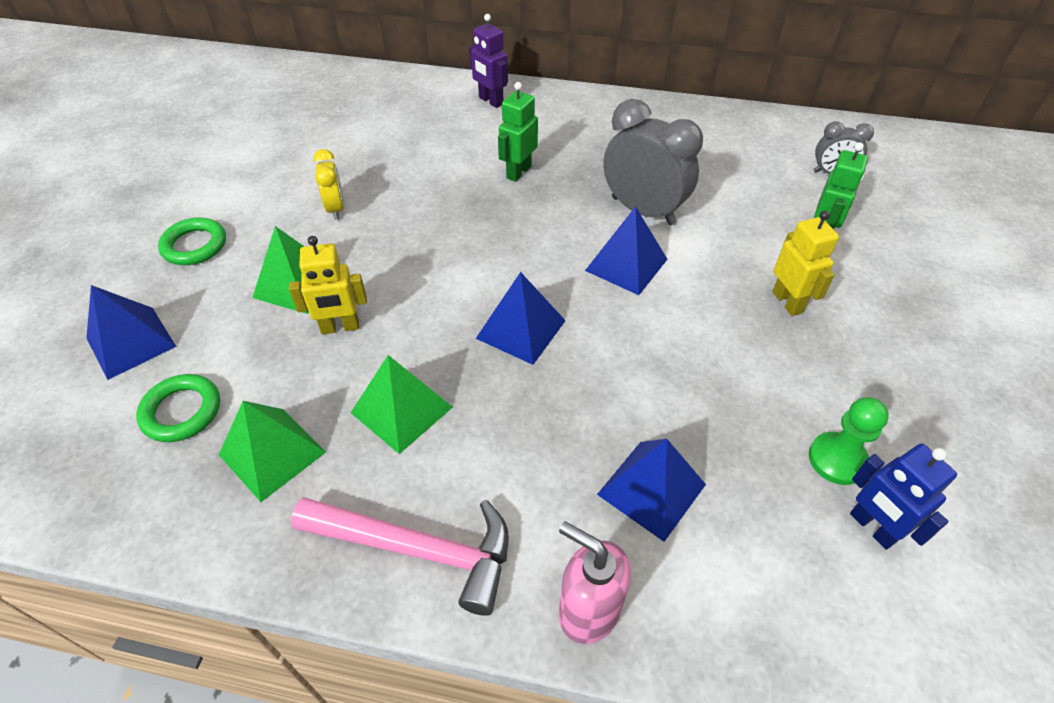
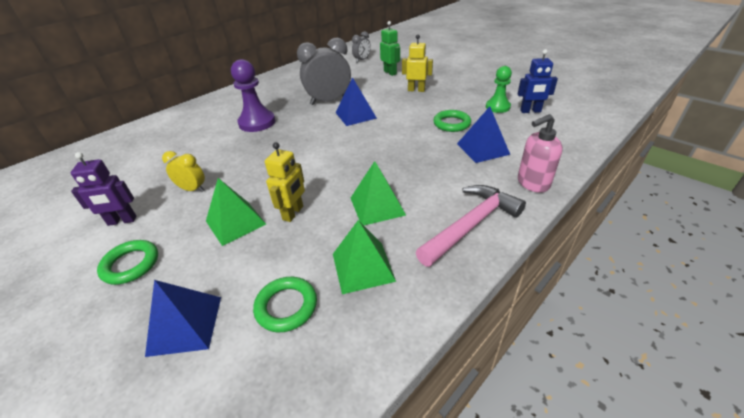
camera: 55 degrees left, 10 degrees down
(490, 101) = (191, 114): purple robot -> purple robot (122, 221)
(518, 172) = (257, 122): green robot -> purple pawn
(521, 329) = (363, 153): blue pyramid -> none
(704, 407) = (451, 124): none -> green ring

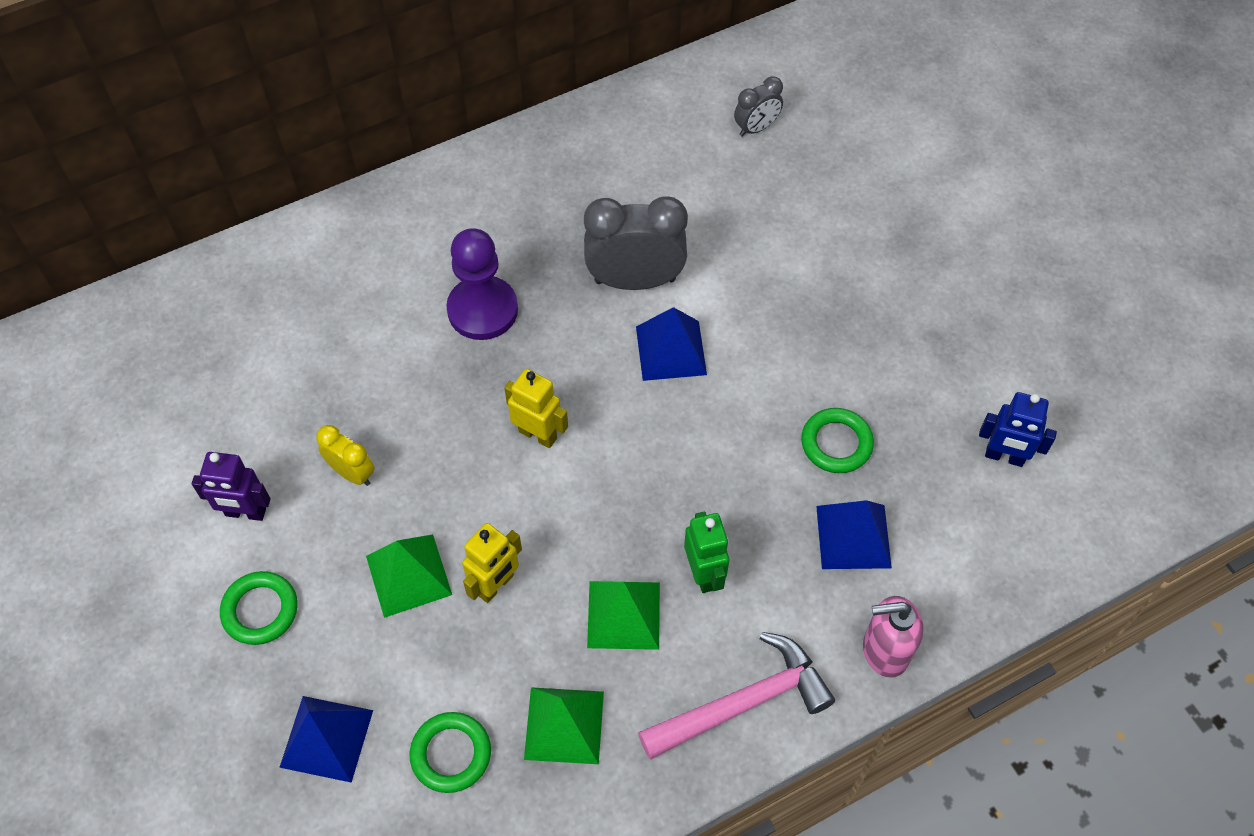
camera: 15 degrees right, 20 degrees up
(390, 72) = (797, 208): green robot -> green robot (704, 573)
(416, 90) = (822, 300): yellow robot -> yellow robot (538, 434)
(497, 107) = (950, 420): green pawn -> none

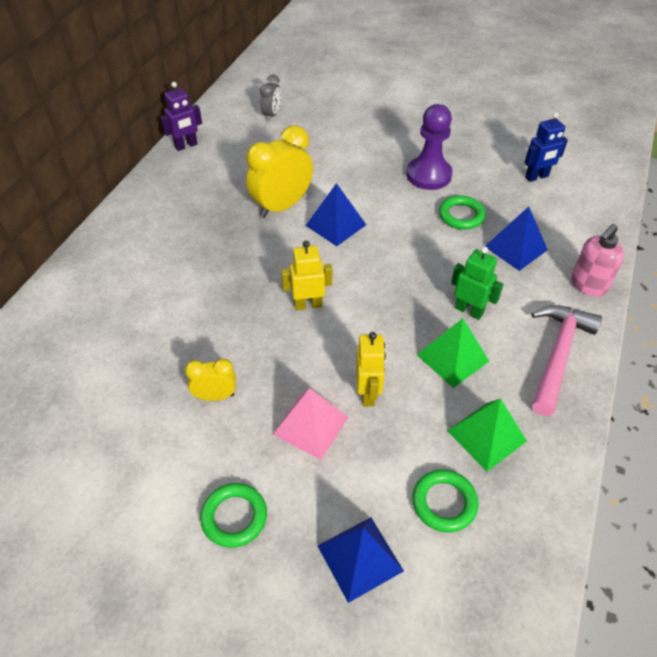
camera: 40 degrees left, 10 degrees down
(245, 513) = (164, 467): purple robot -> purple robot (186, 146)
(408, 575) = (311, 425): green pyramid -> pink pyramid
(482, 310) = (209, 266): purple pawn -> purple pawn (428, 175)
(635, 280) = (282, 206): grey clock -> yellow clock

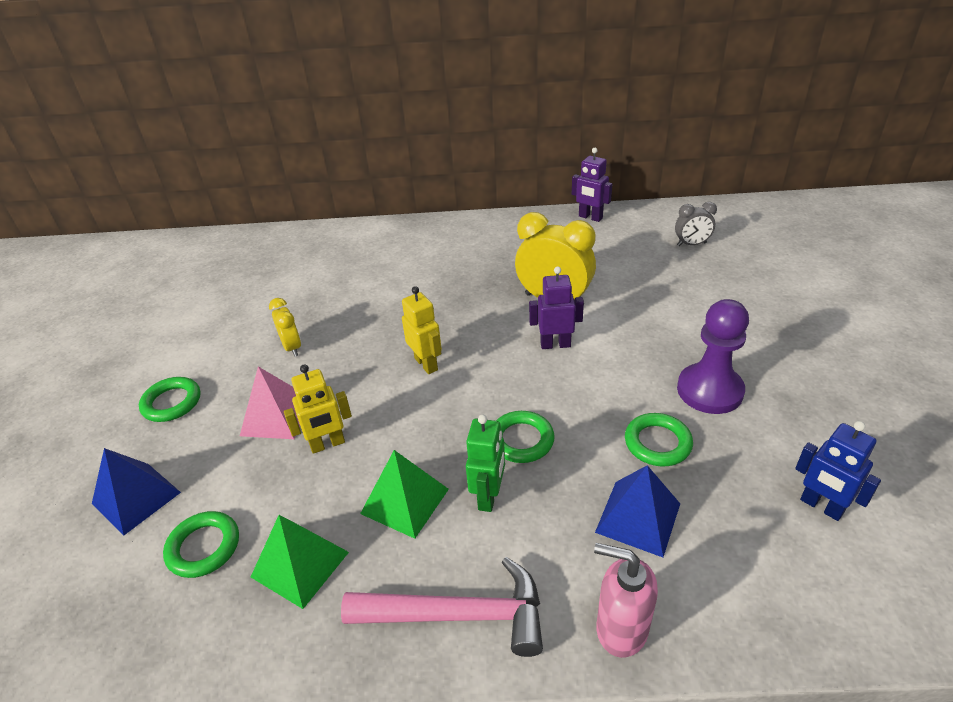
camera: 70 degrees right, 10 degrees down
(336, 225) = (555, 344): blue pyramid -> purple robot
(425, 277) = (521, 440): none -> green ring

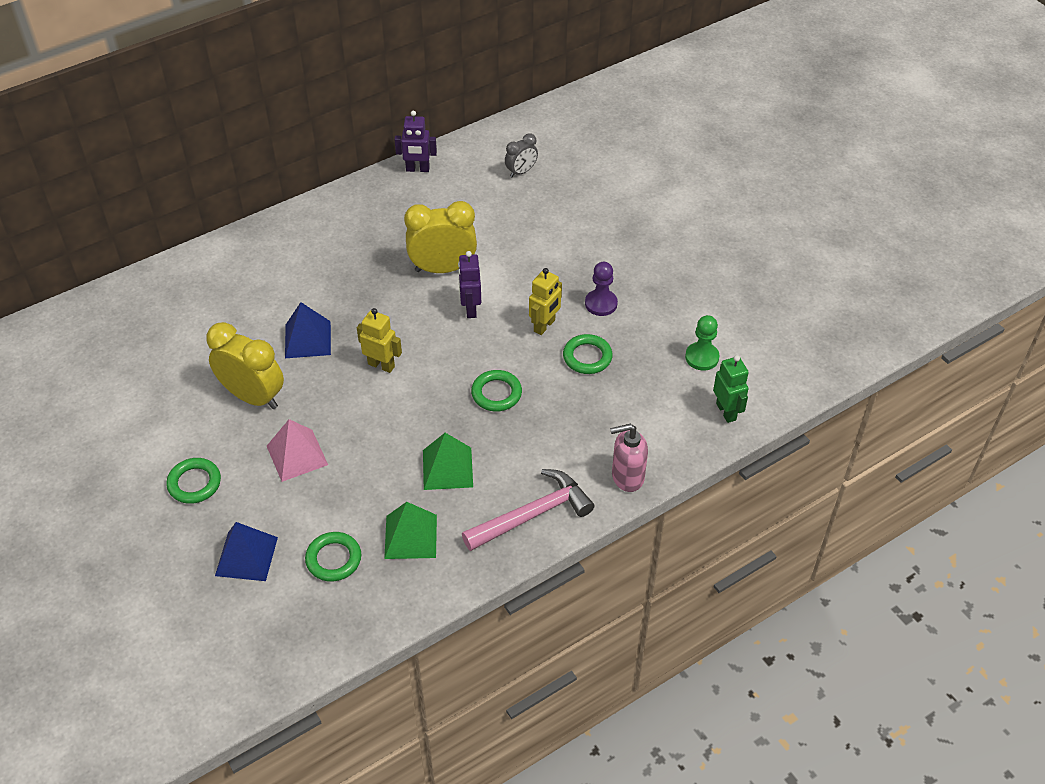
camera: 35 degrees left, 10 degrees up
(292, 347) = (253, 396): yellow clock -> yellow clock, size x1.87
(327, 444) = (358, 457): yellow robot -> yellow robot (544, 326)
(489, 496) = (501, 440): green robot -> green robot (726, 411)
(555, 344) = (470, 309): purple robot -> purple robot turned 60 degrees counterclockwise
(638, 518) = (602, 411): blue pyramid -> blue pyramid (307, 339)
(709, 390) = (601, 304): purple pawn -> purple pawn, size x0.66
(821, 506) = (702, 357): blue robot -> green pawn

